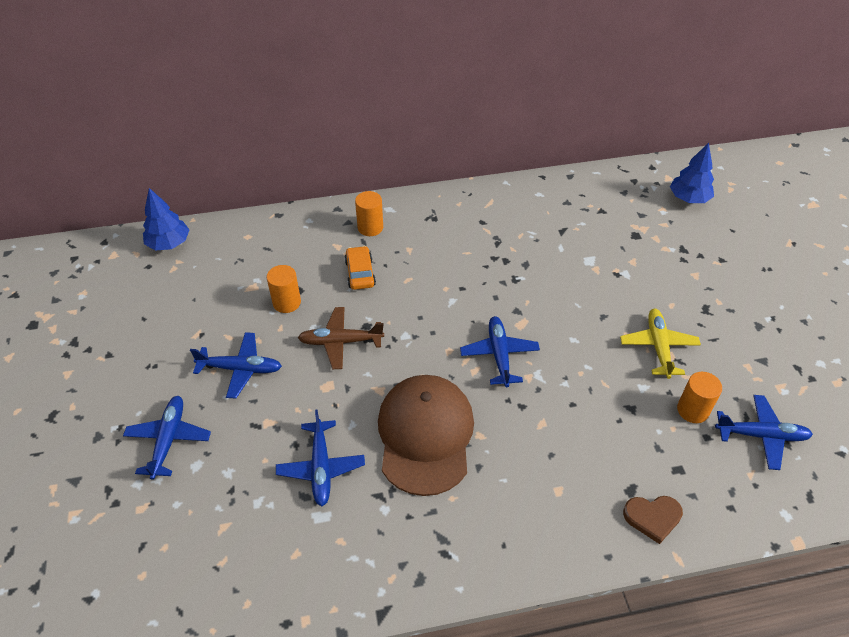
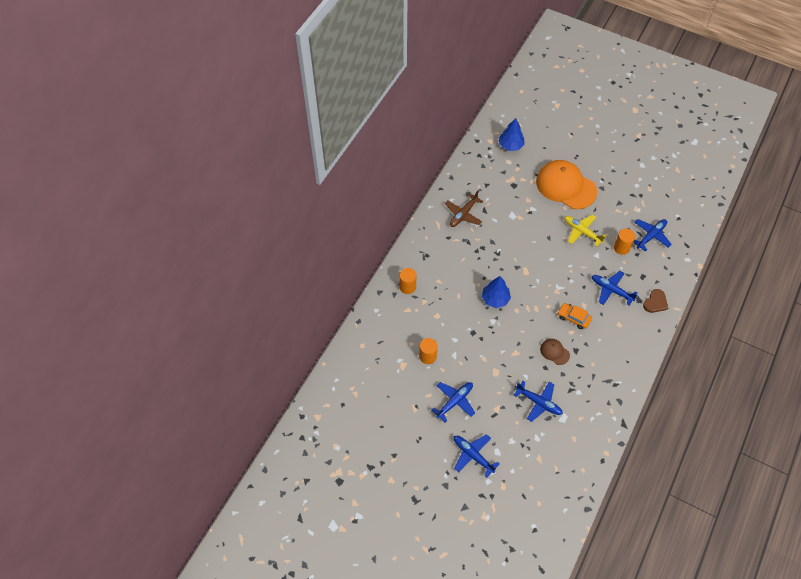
camera: 50 degrees left, 10 degrees up
(169, 243) = (333, 385): blue tree -> blue tree (495, 299)
(341, 342) = (474, 350): brown plane -> brown plane (463, 214)
(360, 273) = (436, 312): orange car -> orange car (573, 318)
(425, 435) = (554, 352): brown cap -> brown cap, size x0.44
(499, 355) = (536, 293): blue plane -> blue plane (611, 290)
(706, 286) = (566, 186): none -> orange cap

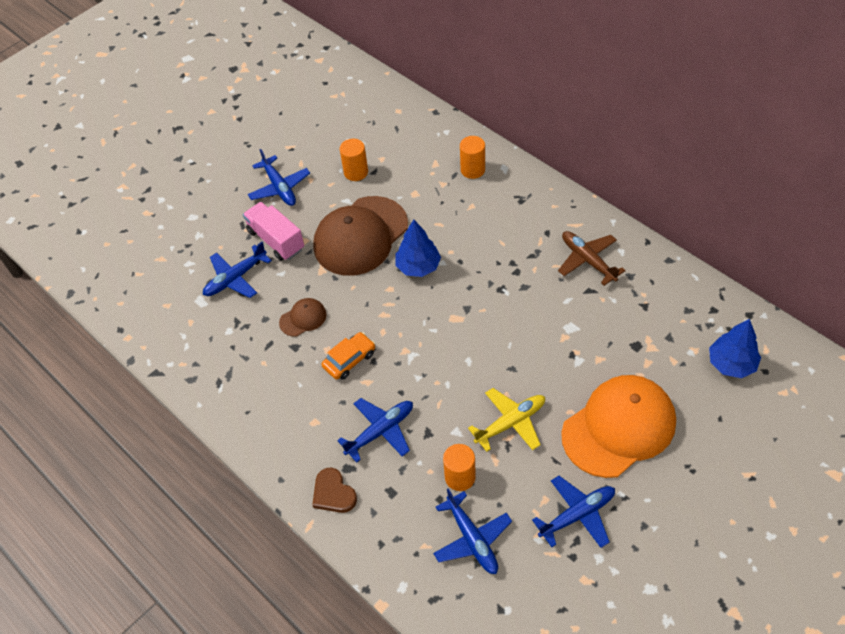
camera: 110 degrees right, 5 degrees down
(473, 455) = (200, 191): blue plane -> blue plane (577, 515)
(481, 338) = (360, 236): none -> brown cap
(500, 388) = (276, 240): none -> pink truck

